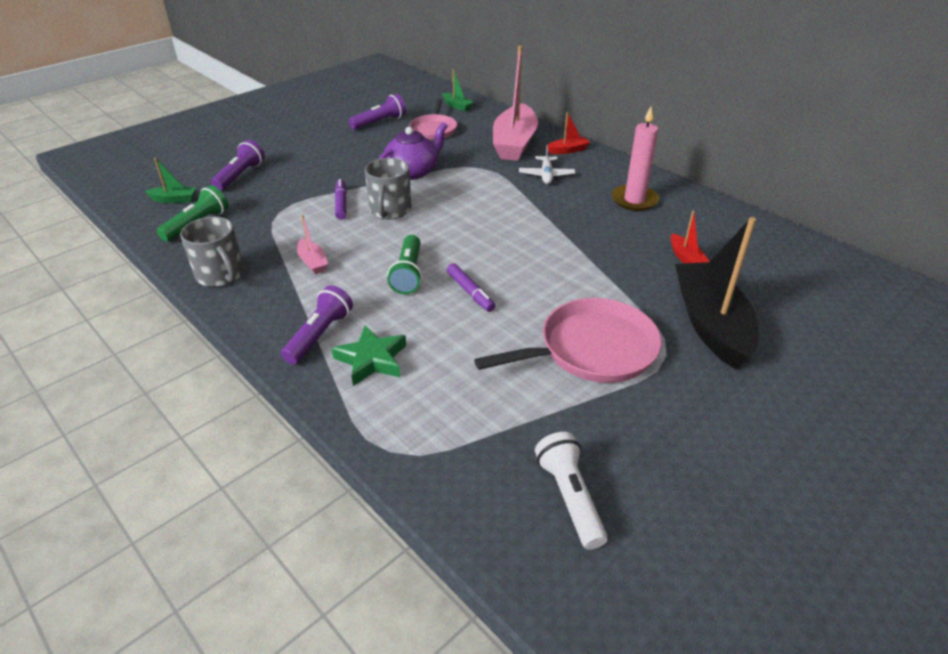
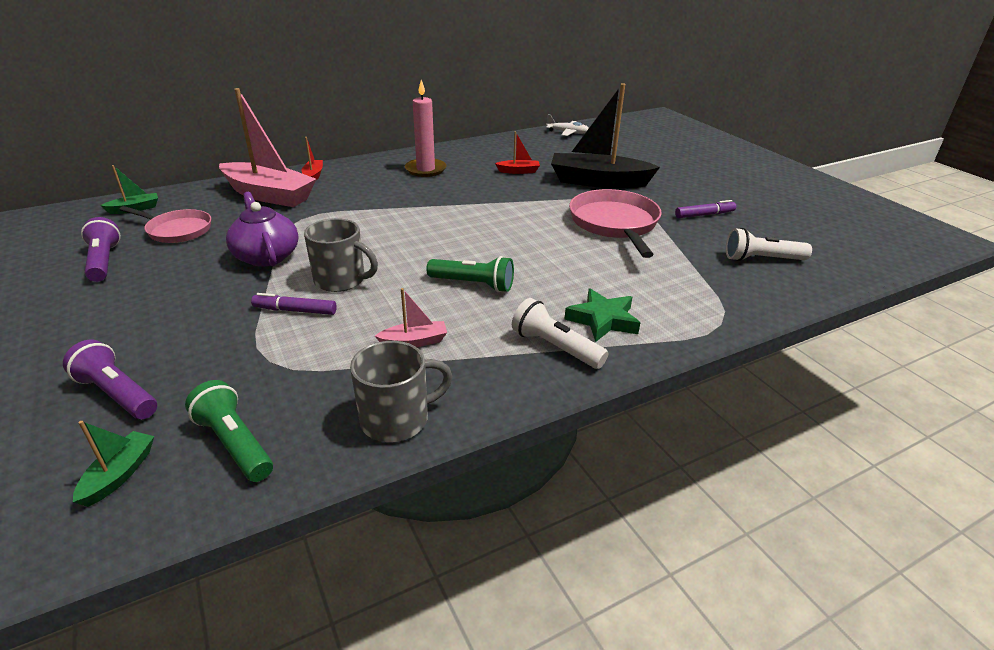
camera: 75 degrees left, 5 degrees down
(319, 335) = (555, 347): purple flashlight -> white flashlight
(470, 292) = (520, 258): purple marker -> purple marker (704, 215)
(546, 175) = (350, 193): white plane -> white plane (567, 133)

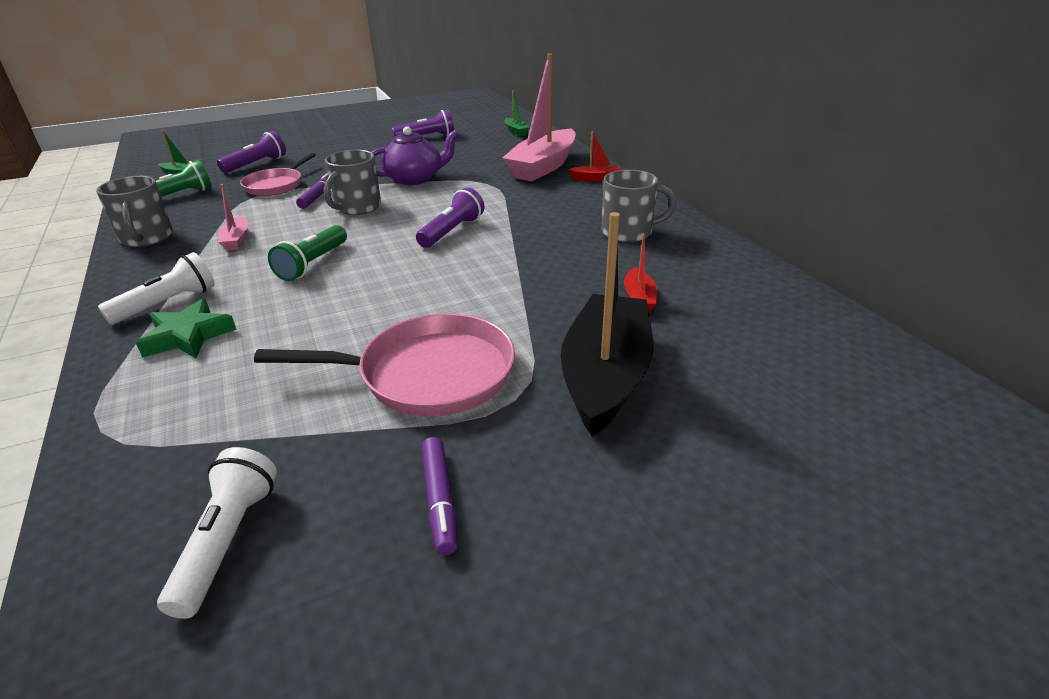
camera: 95 degrees right, 0 degrees up
(177, 230) = (472, 147): pink pan -> pink pan (276, 185)
(413, 228) = (452, 231): none -> purple flashlight
(425, 169) = (628, 232): pink candle -> grey mug
(567, 133) = (883, 362): white plane -> none

